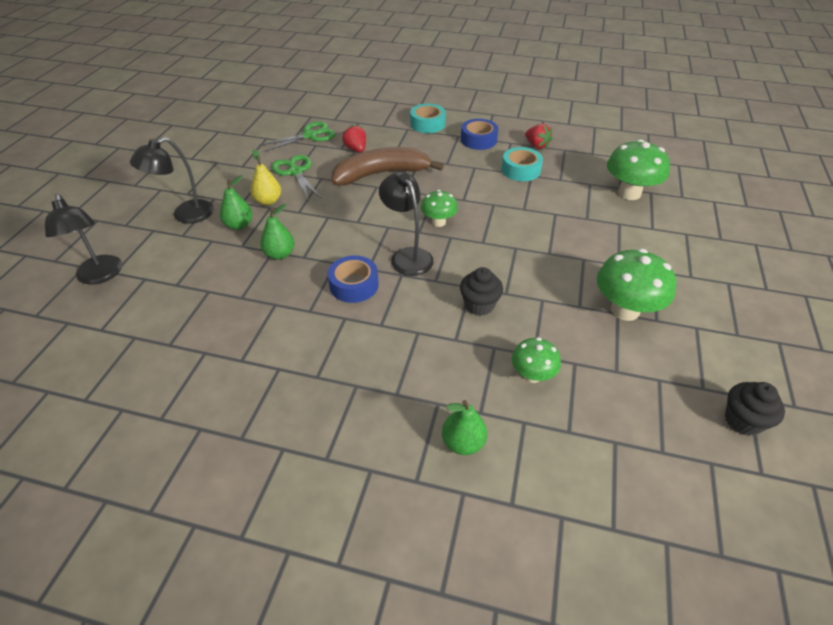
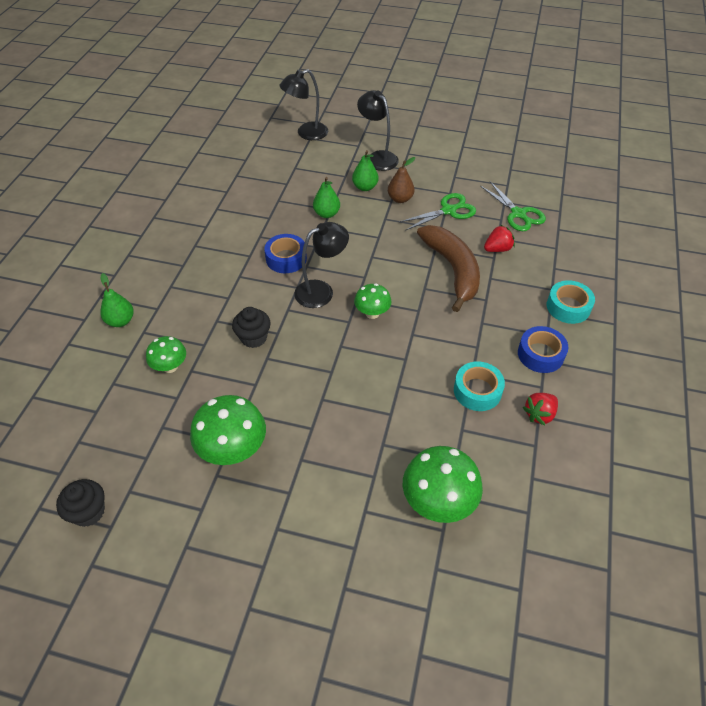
camera: 90 degrees right, 5 degrees up
(268, 201) = (400, 199): yellow pear -> brown pear

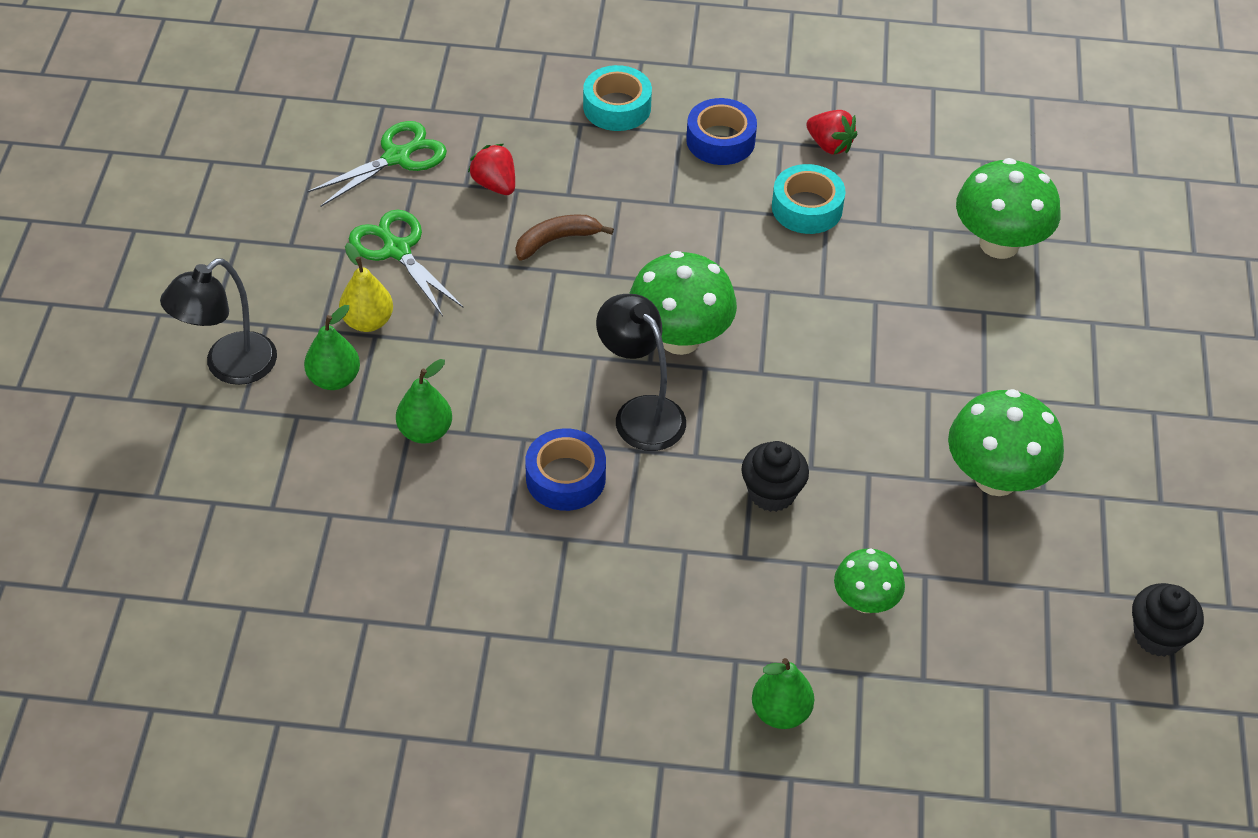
camera: 100 degrees left, 0 degrees up
(306, 133) = (136, 505): black lamp -> none
(372, 313) = (679, 338): green mushroom -> green mushroom, size x1.69
(400, 199) = (368, 321): brown pear -> yellow pear
(452, 270) = (556, 240): brown banana -> brown banana, size x0.50

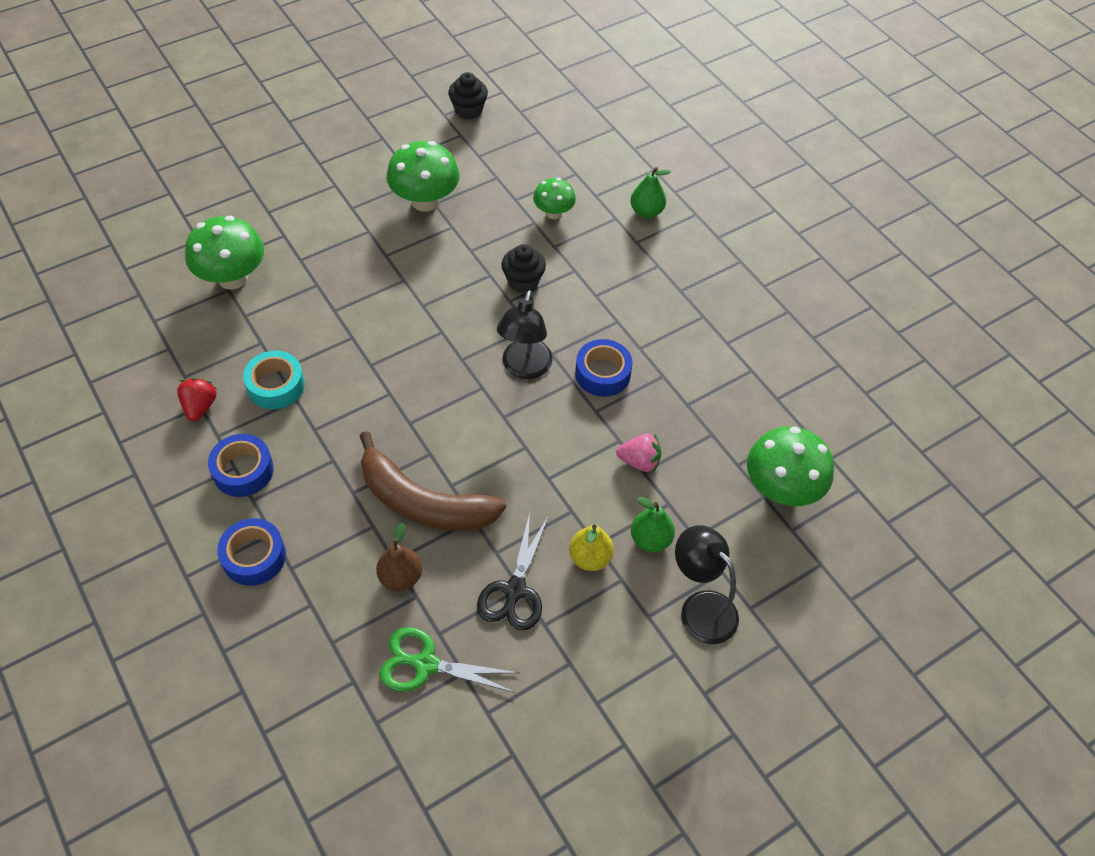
camera: 130 degrees left, 5 degrees up
(229, 367) = (700, 607): black lamp -> black lamp turned 135 degrees counterclockwise
(397, 250) = (515, 590): green scissors -> black scissors
(425, 432) = (639, 461): green pear -> pink strawberry
(495, 184) = (400, 577): red strawberry -> brown pear
(556, 240) = (423, 502): brown banana -> brown banana, size x1.98
(617, 107) = (254, 557): turquoise tape -> blue tape
(679, 338) = (450, 384): green mushroom -> green mushroom (780, 489)

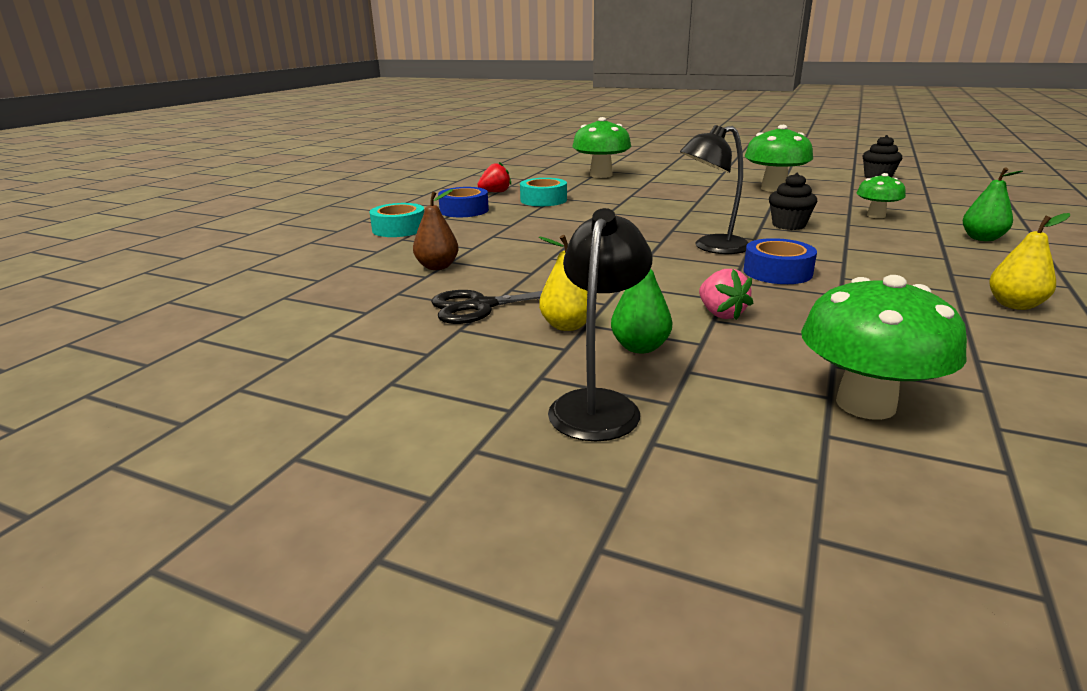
camera: 60 degrees right, 30 degrees down
(254, 557) = (399, 229): blue tape -> turquoise tape
(423, 502) = (519, 254): brown banana -> none
(426, 664) = (360, 297): green scissors -> none
(740, 313) = (1014, 305): none -> yellow pear

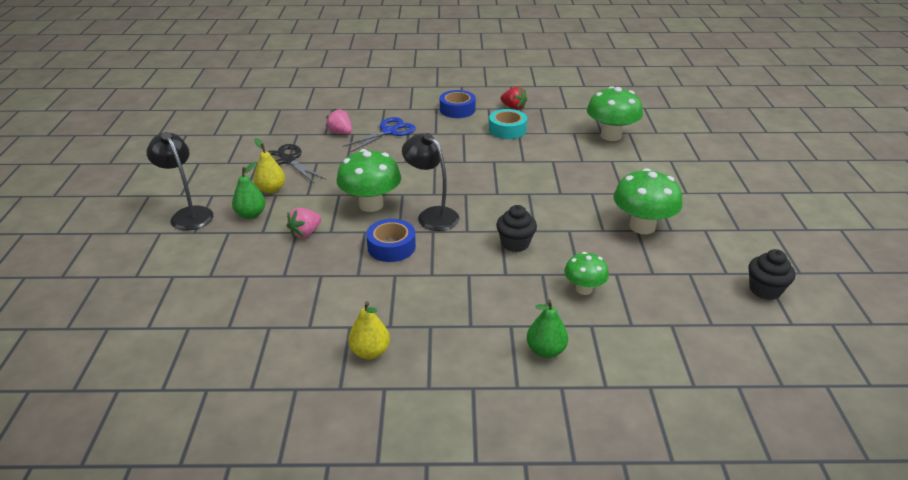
camera: 65 degrees right, 10 degrees up
(399, 229) = (402, 102): turquoise tape -> none
(437, 267) = (341, 133): brown pear -> pink strawberry
(474, 243) = (389, 132): none -> blue scissors
(598, 404) = (188, 214): black lamp -> black lamp turned 120 degrees counterclockwise
(865, 404) = (203, 286): green mushroom -> green mushroom (371, 205)

